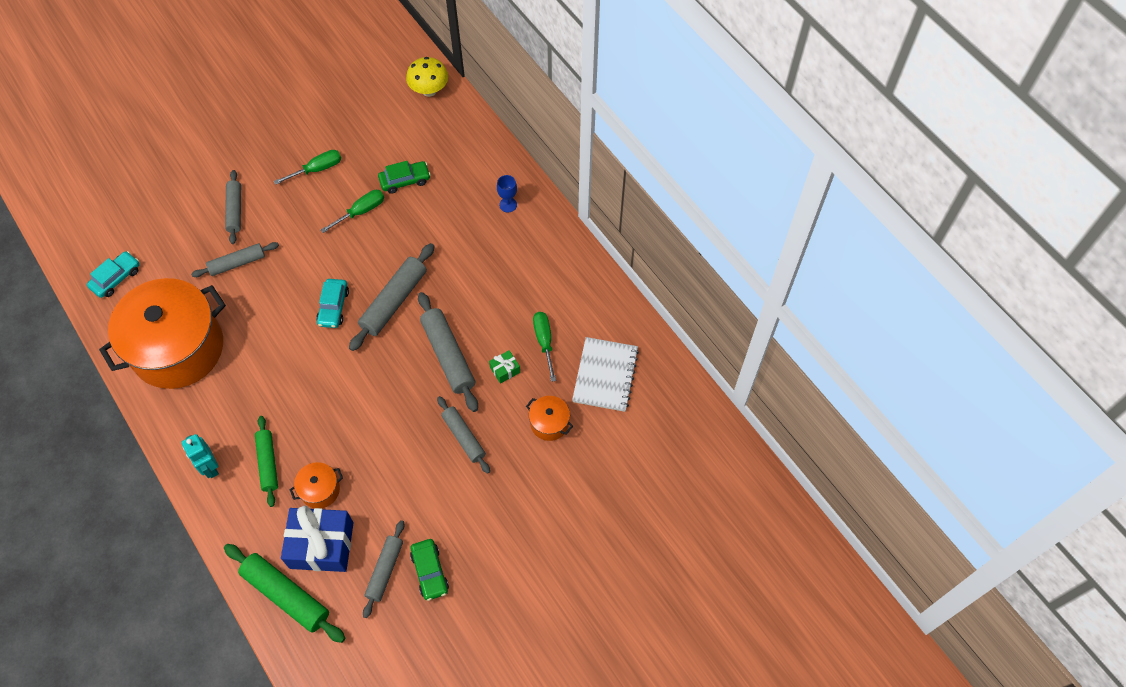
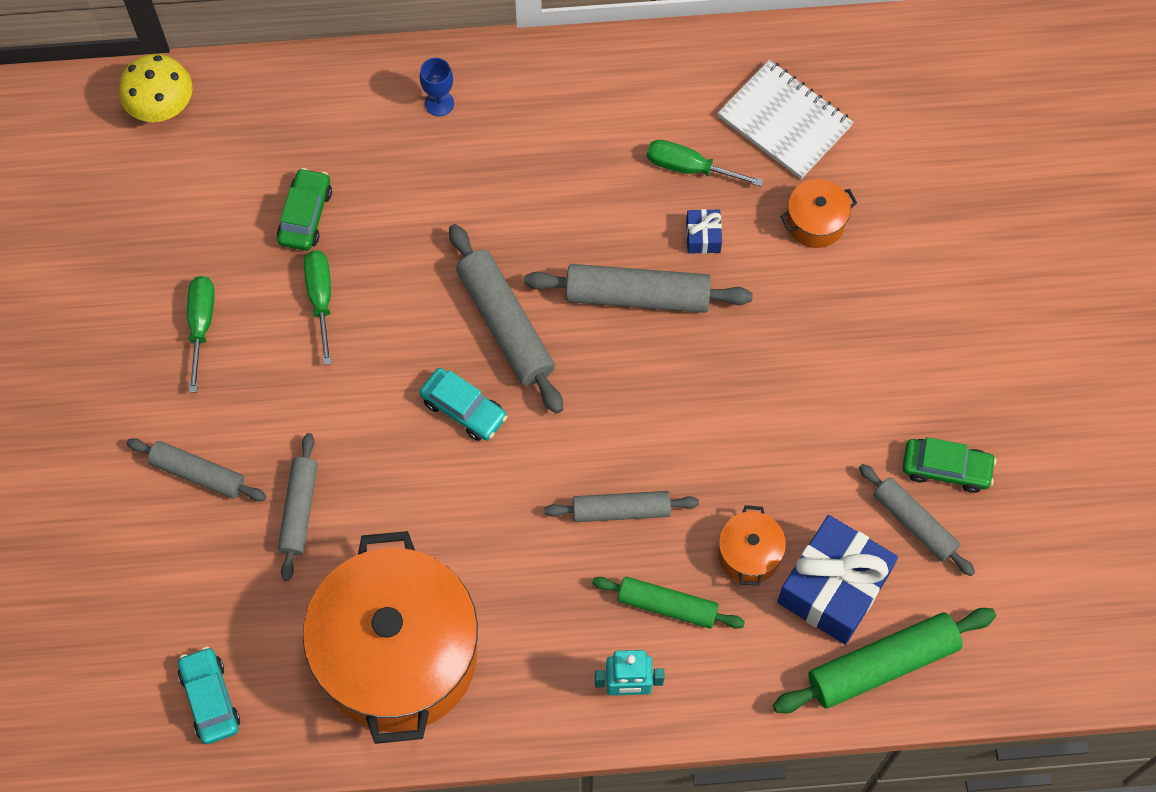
camera: 60 degrees left, 5 degrees up
(464, 437) = (774, 336): grey rolling pin -> grey rolling pin (621, 510)
(505, 370) = (703, 236): green gift -> blue gift

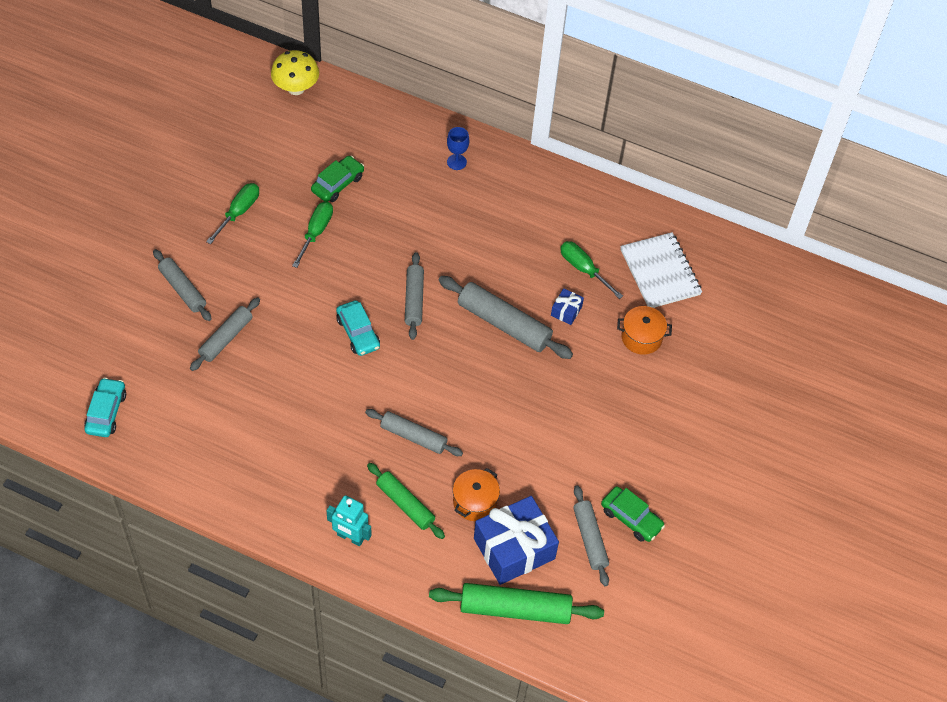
camera: 25 degrees right, 10 degrees down
(398, 655) = (228, 446): orange pot -> none
(505, 324) = (414, 300): grey rolling pin -> grey rolling pin, size x0.65

